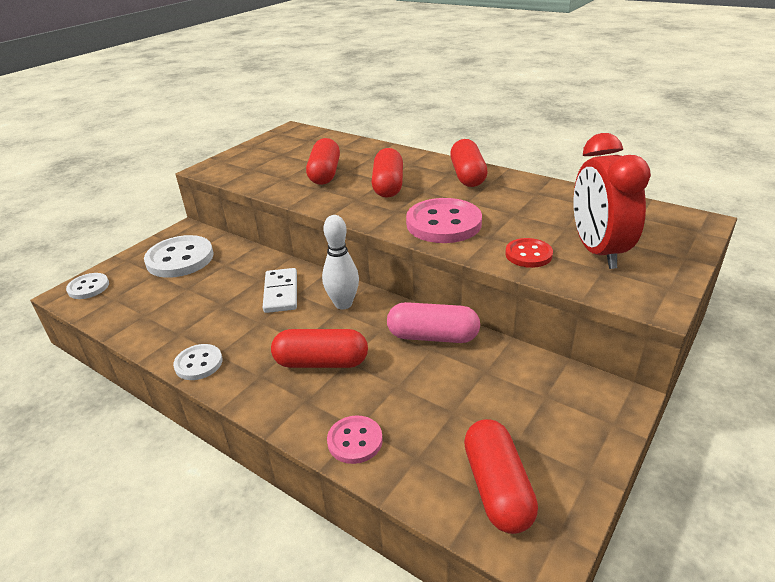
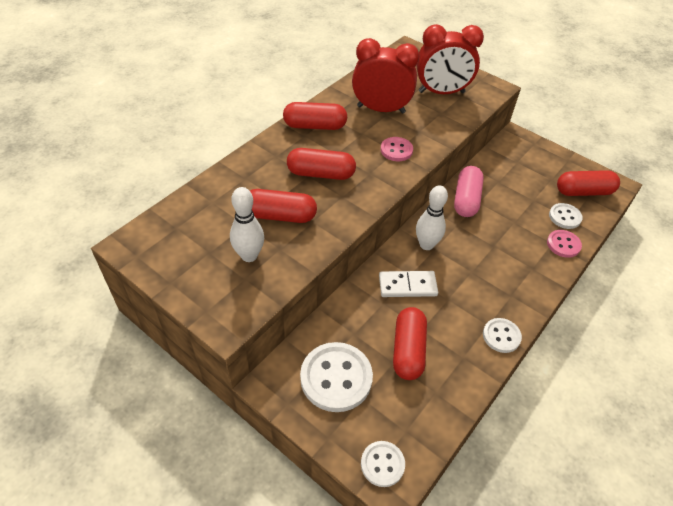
camera: 90 degrees left, 15 degrees up
(276, 167) = (249, 255): none -> white bowling pin
(321, 362) = (495, 259): red capsule -> red capsule (408, 350)
(420, 450) = (564, 217): none -> white button
(443, 223) = (396, 150): pink button -> pink button, size x0.56
(523, 209) = (381, 109): none -> red clock
(528, 254) = (444, 119): red button -> none

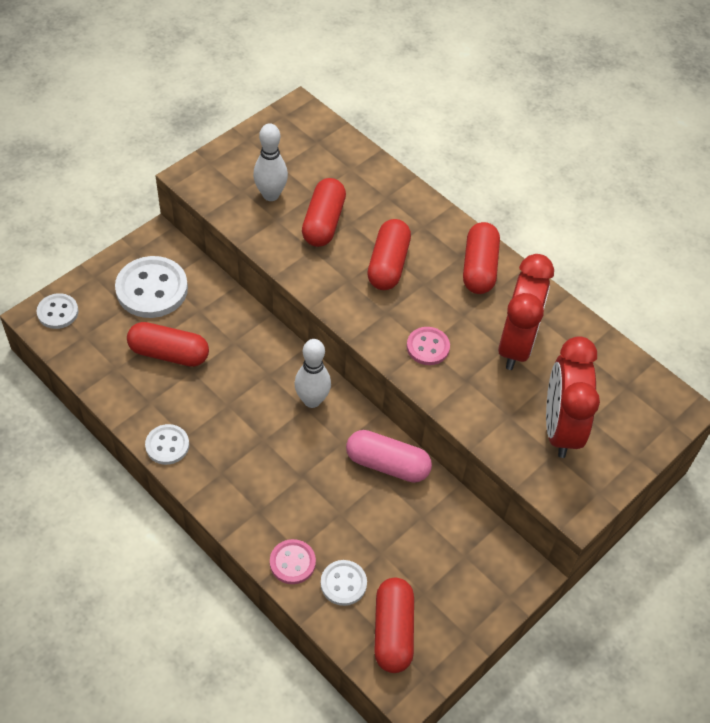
camera: 95 degrees right, 5 degrees up
(407, 285) = (253, 369): white domino -> none

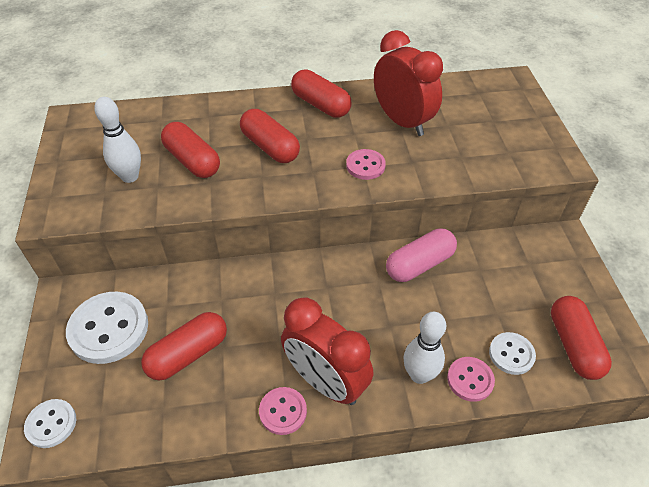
camera: 50 degrees left, 5 degrees down
(167, 445) = (283, 411): white button -> pink button
(312, 400) = (324, 278): white bowling pin -> white bowling pin (419, 375)
(393, 631) = (574, 345): red capsule -> red capsule turned 45 degrees clockwise
(560, 428) = (490, 137): red clock -> red clock (325, 382)

